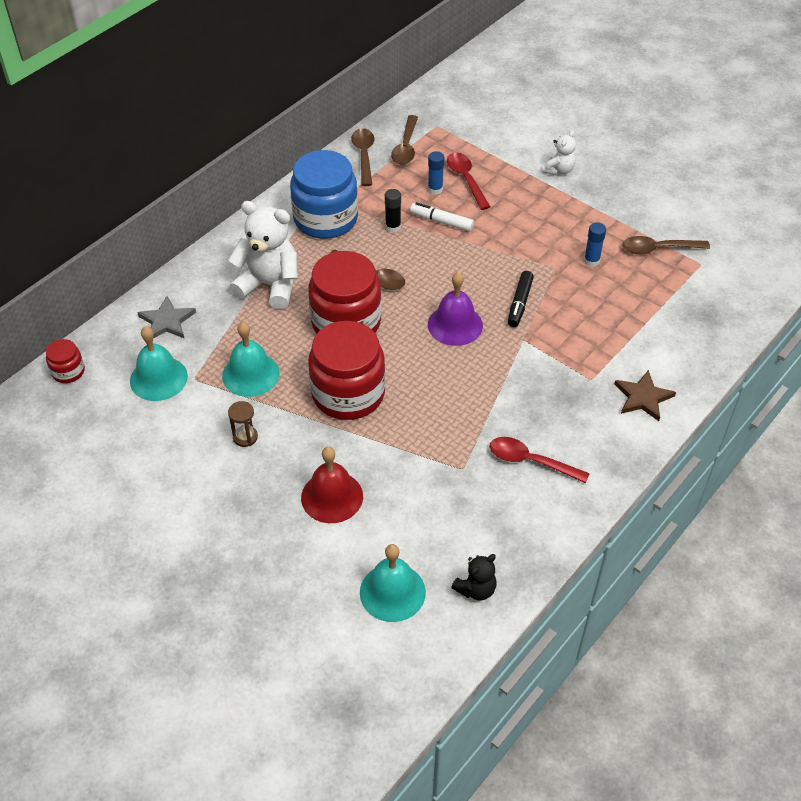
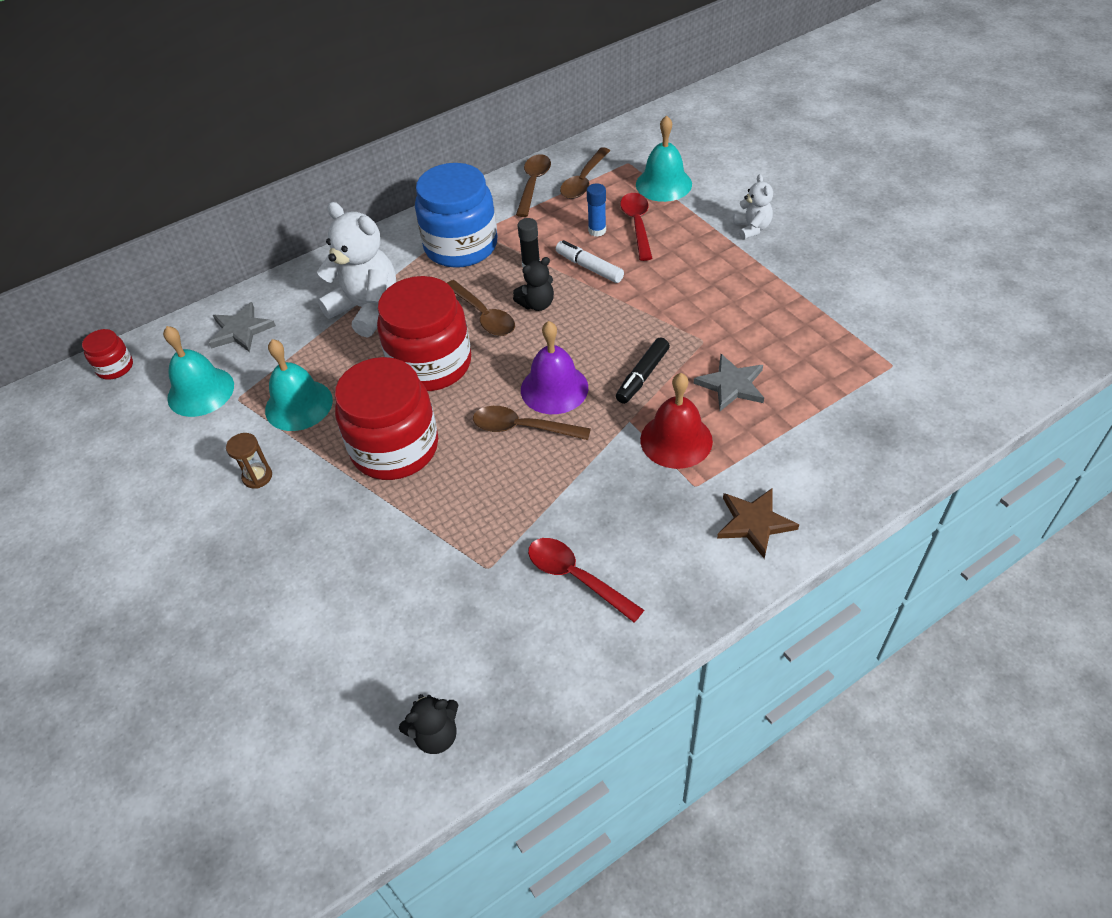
camera: 20 degrees right, 0 degrees up
(332, 497) = (318, 570): red bell -> red bell (676, 440)
(392, 592) = (332, 712): turquoise bell -> turquoise bell (663, 184)
(412, 259) = (537, 304): none -> black teddy bear
(559, 170) = (752, 228): white teddy bear -> white teddy bear turned 60 degrees counterclockwise
(589, 299) = (731, 385): none -> grey star
(591, 261) = (752, 339): blue glue stick -> none
(658, 249) = (843, 338): brown spoon -> brown spoon (523, 428)

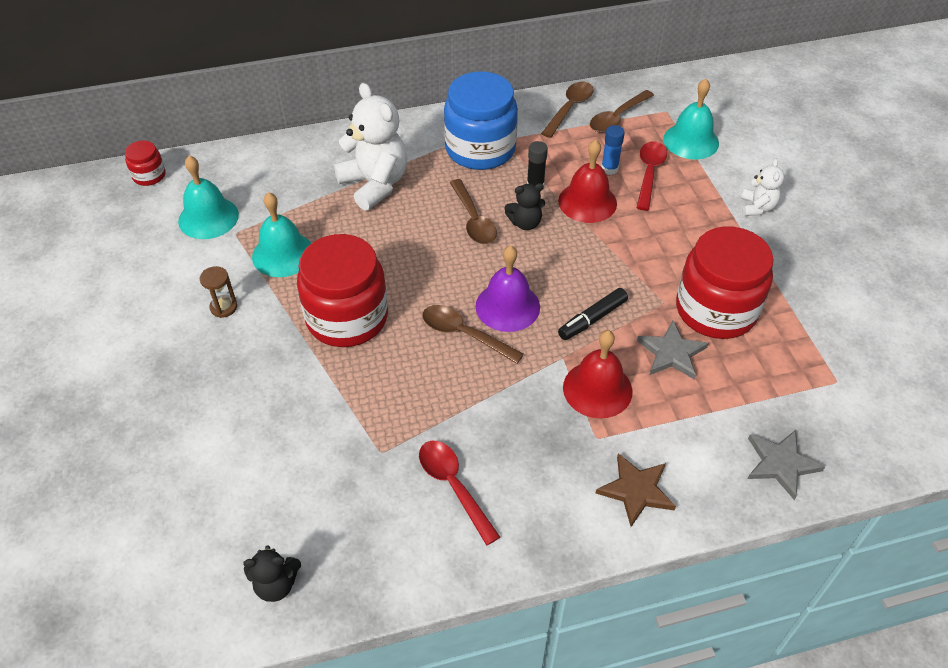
camera: 15 degrees right, 0 degrees up
(241, 330) = (262, 173): grey star -> grey star (780, 464)
(430, 364) = (409, 251): red jar -> red jar (716, 310)
(589, 267) = (587, 202): white marker -> red bell

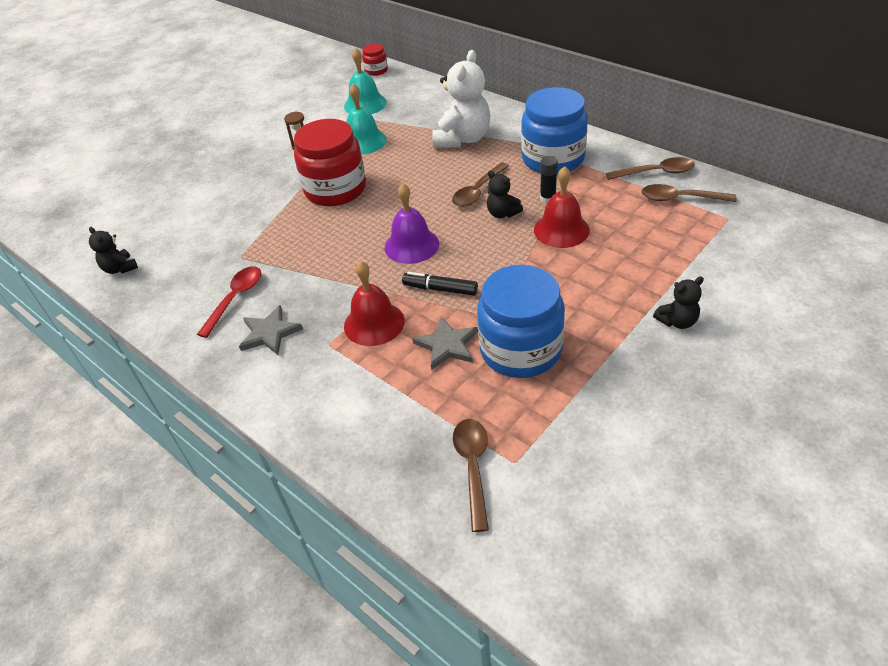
camera: 60 degrees right, 5 degrees down
(464, 334) = (367, 240): brown spoon -> brown spoon (473, 467)
(609, 169) = (613, 222): blue glue stick -> none
(636, 490) = (295, 386): brown star -> none
(649, 173) = (636, 244): red spoon -> none
(691, 141) = (710, 247): turquoise bell -> none
(716, 310) = (520, 349): red jar -> blue jar
(757, 207) = (677, 321): white teddy bear -> black teddy bear
(780, 464) = (386, 460): grey star -> grey star (269, 333)

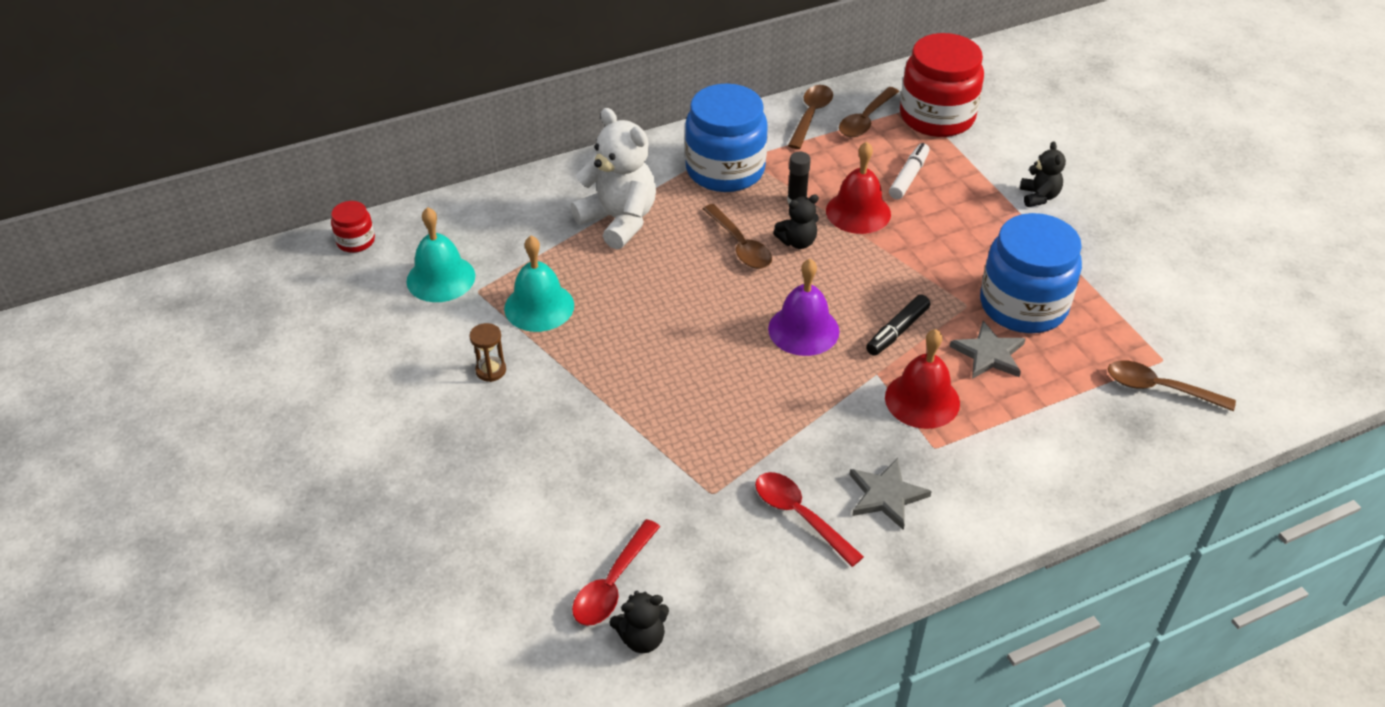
camera: 70 degrees left, 0 degrees up
(157, 244) = (613, 583): none -> red spoon
(335, 189) = (632, 363): red jar -> red jar (937, 117)
(629, 241) = (908, 177): none -> white marker

